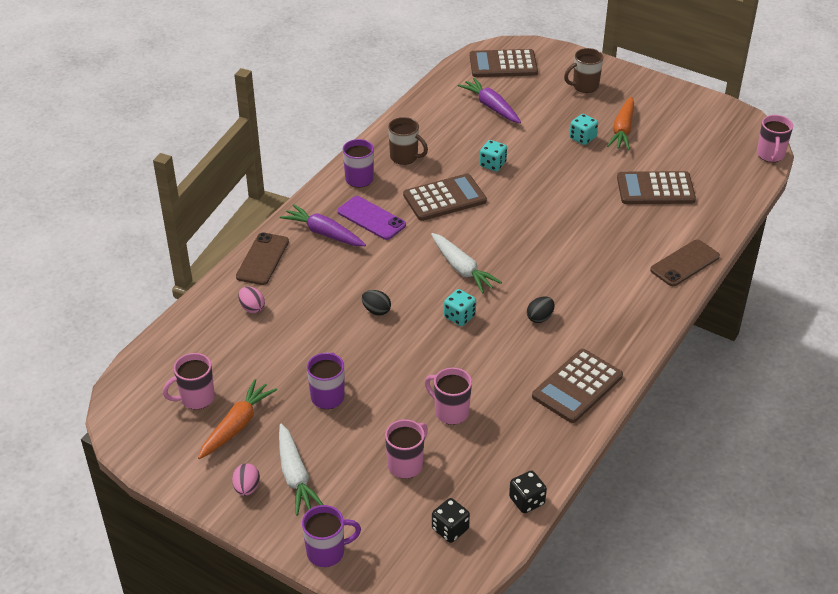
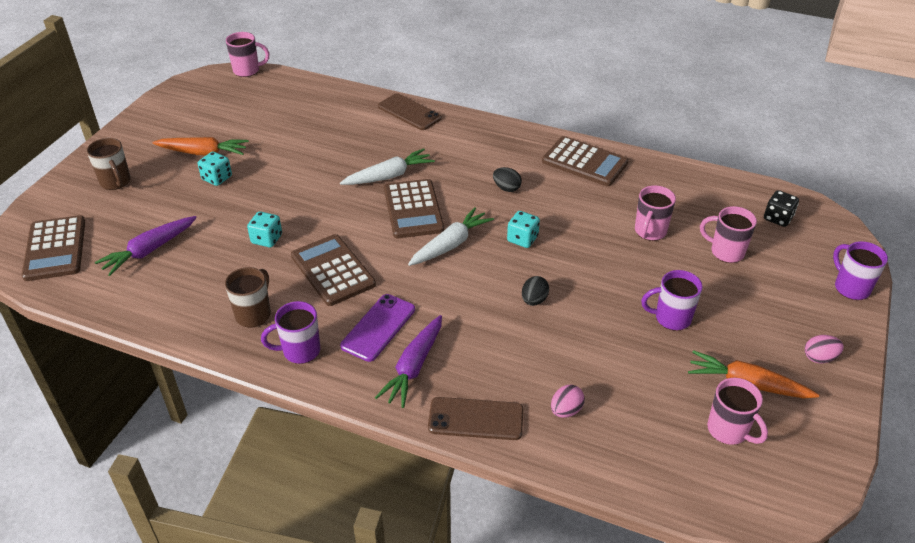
camera: 100 degrees left, 0 degrees up
(295, 476) = (783, 324): white carrot -> white carrot (389, 176)
(527, 501) = (723, 180): black dice -> none
(655, 189) = (303, 130): brown calculator -> brown calculator (413, 209)

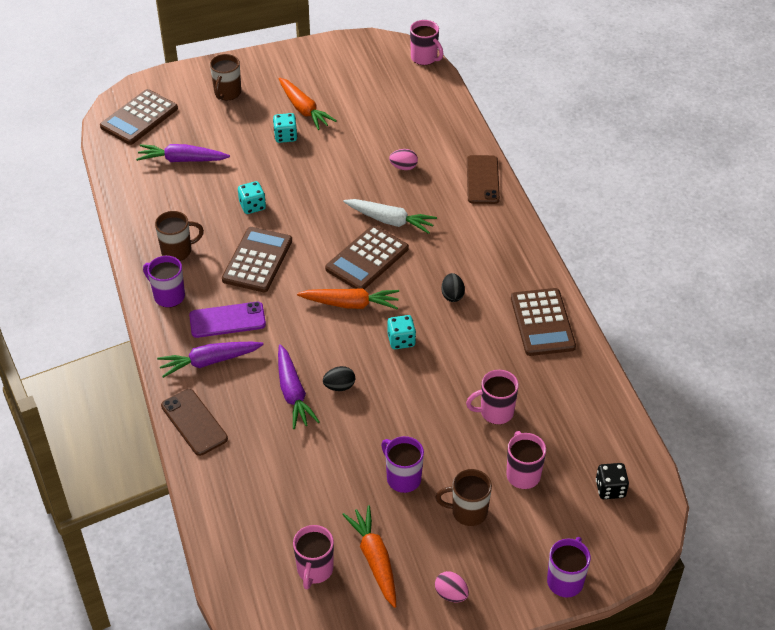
camera: 50 degrees right, 5 degrees up
(450, 244) = (350, 304): white carrot -> orange carrot
(511, 332) = (293, 393): none -> purple carrot
(566, 410) = (246, 466): pink egg -> pink egg (403, 167)
(739, 301) = (468, 512): none -> brown mug

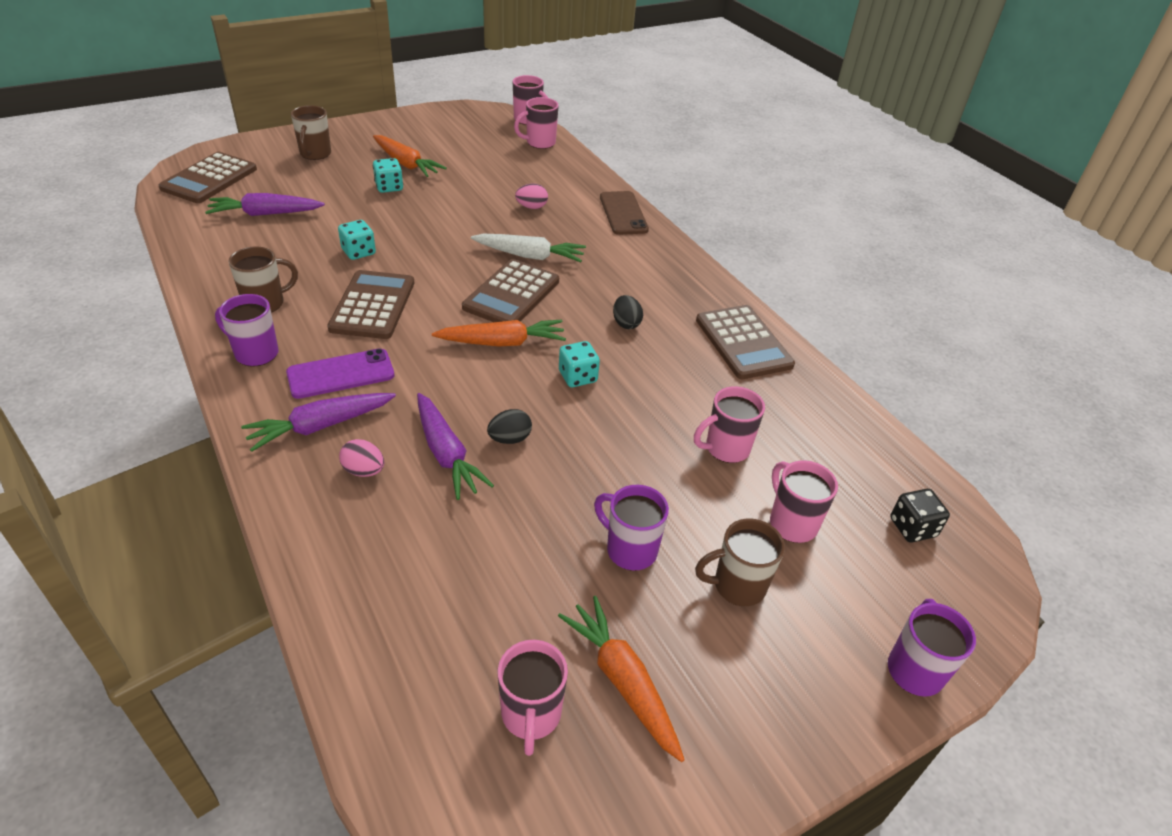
camera: 15 degrees left, 5 degrees down
(194, 422) = (304, 509): brown phone -> none
(428, 89) = (539, 143): none -> pink mug
(451, 594) = (757, 720): pink egg -> pink egg (364, 471)

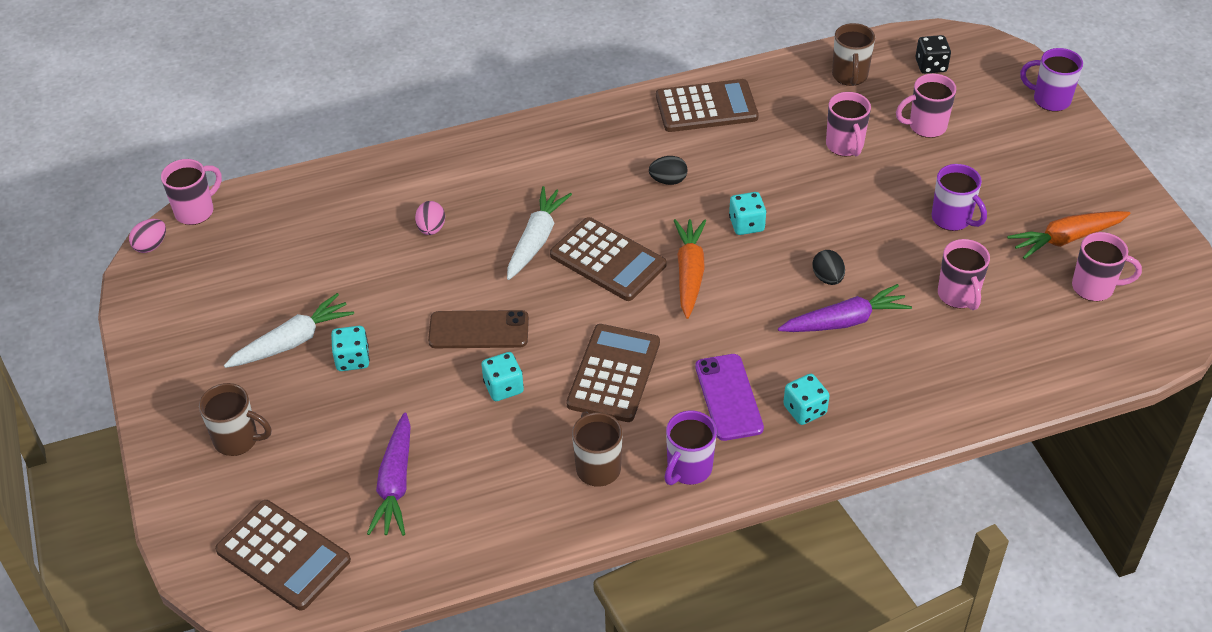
camera: 75 degrees left, 5 degrees up
(320, 426) = (804, 410): purple carrot -> turquoise dice
(364, 471) = (864, 377): pink egg -> pink egg (151, 246)
(372, 305) = (613, 373): brown calculator -> brown calculator turned 90 degrees clockwise
(406, 164) = (292, 341): orange carrot -> white carrot
(539, 143) = (268, 206): pink mug -> pink mug (958, 296)
(623, 213) = (461, 153): brown phone -> brown phone (478, 330)
(630, 550) = (952, 219): purple mug -> purple mug turned 90 degrees counterclockwise
(737, 586) = (985, 167): brown mug -> brown mug (850, 76)

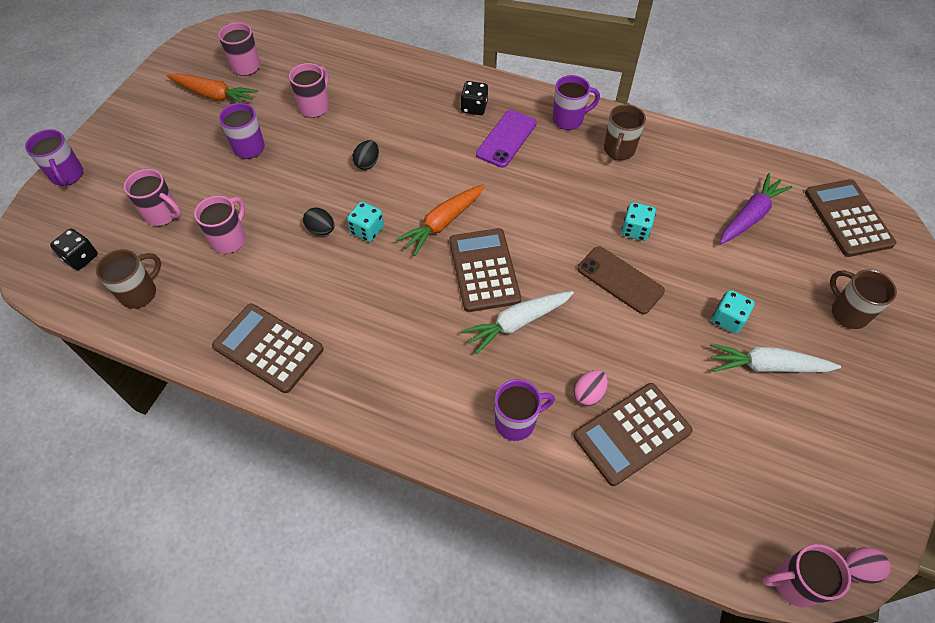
camera: 140 degrees left, 10 degrees up
(470, 179) = (516, 422): none -> purple mug
(613, 373) = (558, 193): brown calculator -> brown calculator (632, 434)
(668, 180) = (374, 302): black egg -> black egg (321, 229)
(804, 410) = (474, 107): turquoise dice -> black dice
(845, 321) = (392, 134): purple carrot -> none

